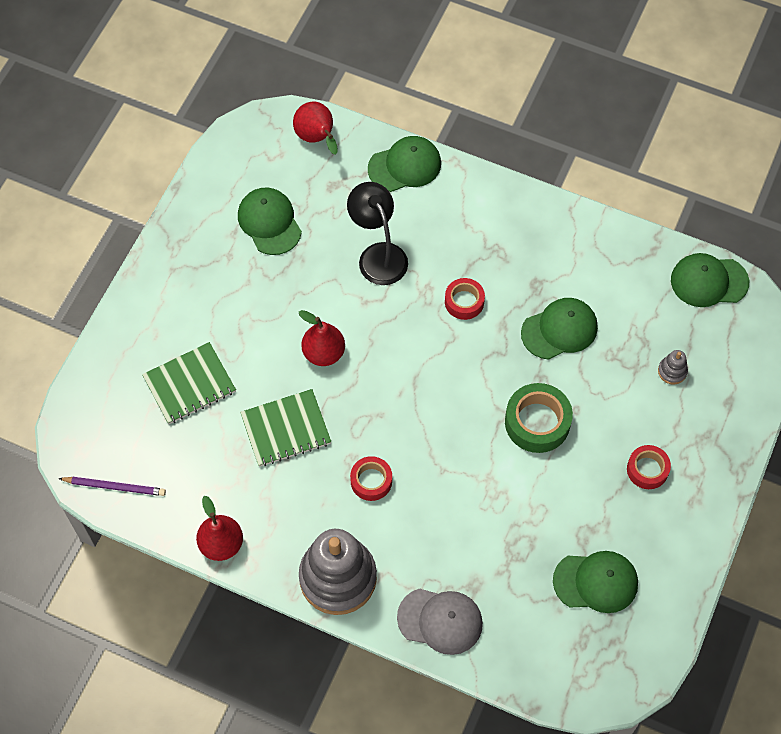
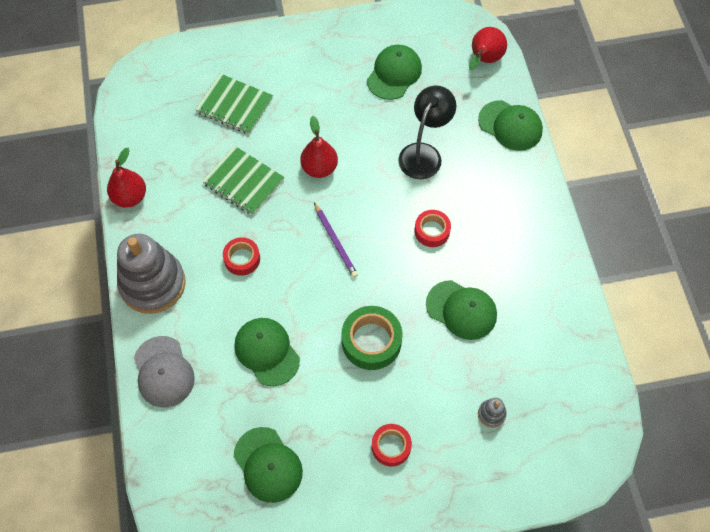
camera: 55 degrees right, 0 degrees up
(115, 487) = (129, 111): purple pencil -> purple pencil (335, 242)
(709, 281) = (595, 395): green cap -> green cap (267, 352)

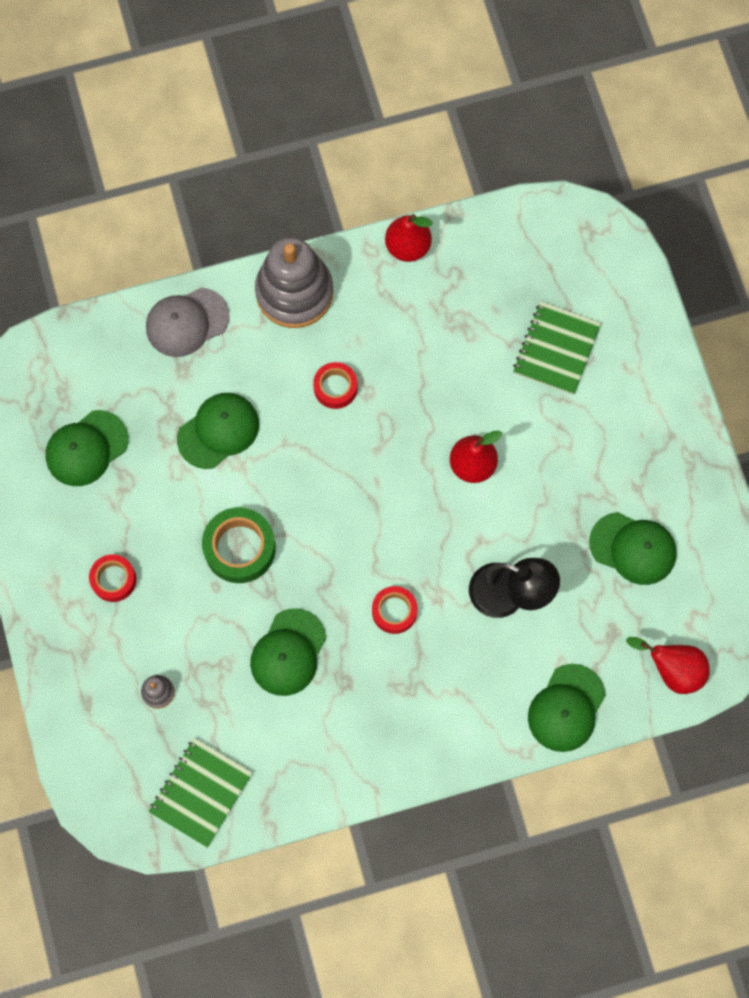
camera: 85 degrees right, 10 degrees up
(243, 182) = (443, 375): green notebook -> green notebook (201, 792)
(335, 242) = (368, 495): purple pencil -> none

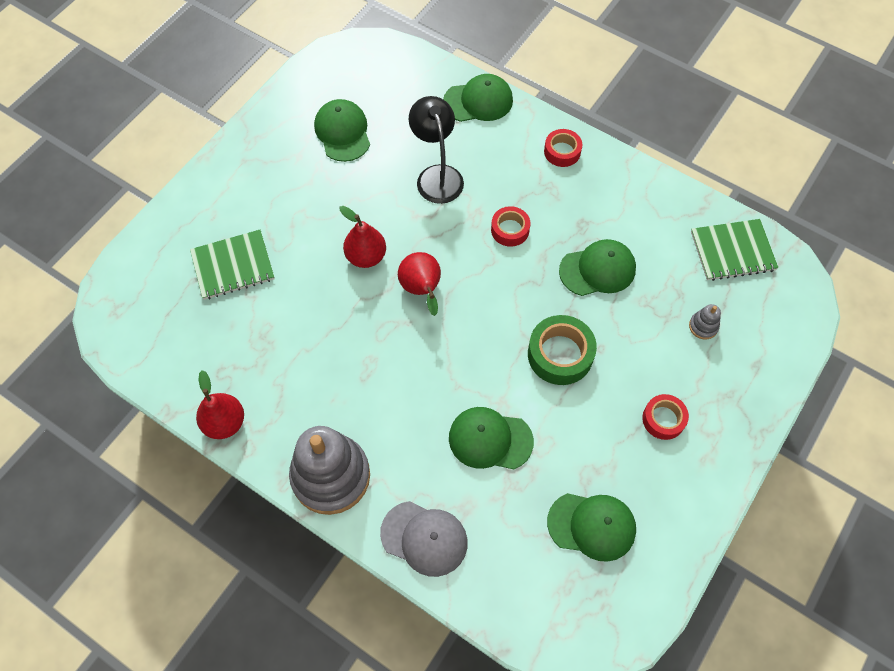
camera: 130 degrees left, 10 degrees down
(335, 388) = (385, 385): red tape -> red tape (562, 151)
(672, 670) = (403, 67): red pear -> red pear (422, 290)

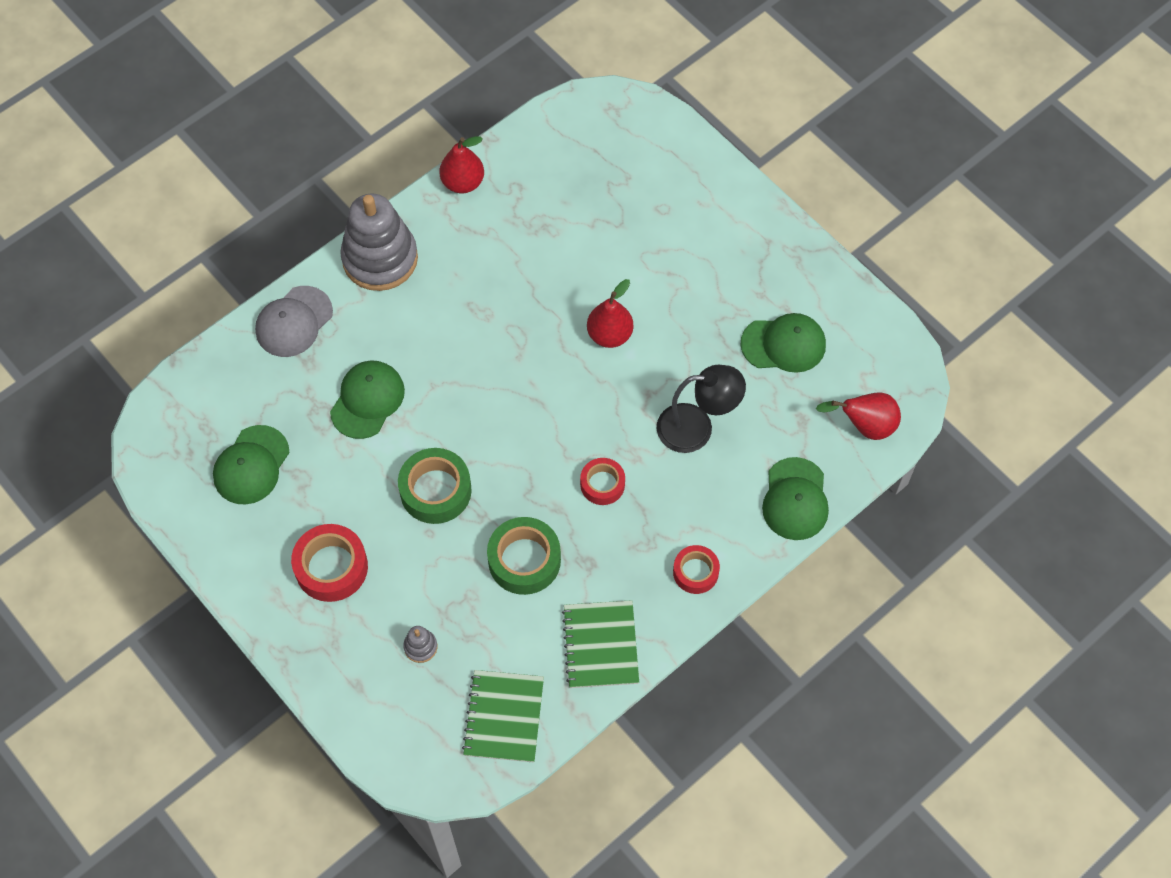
camera: 105 degrees right, 0 degrees up
(233, 266) = (634, 212): green notebook -> green notebook (600, 645)
(422, 290) = (553, 378): red pear -> red pear (865, 426)
(597, 270) = (524, 560): green cap -> green tape
(663, 419) = (331, 567): red tape -> red tape, size x1.60

